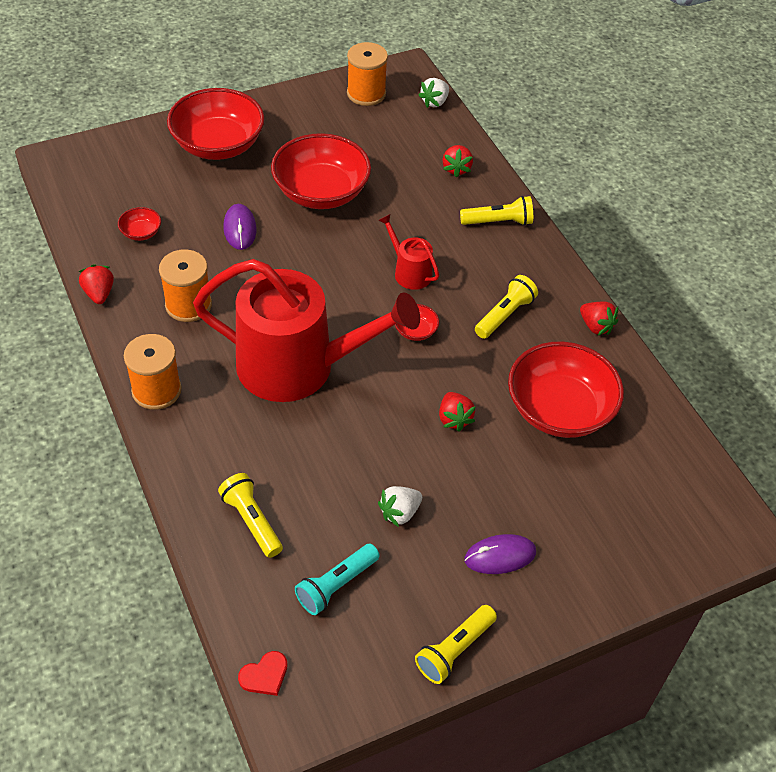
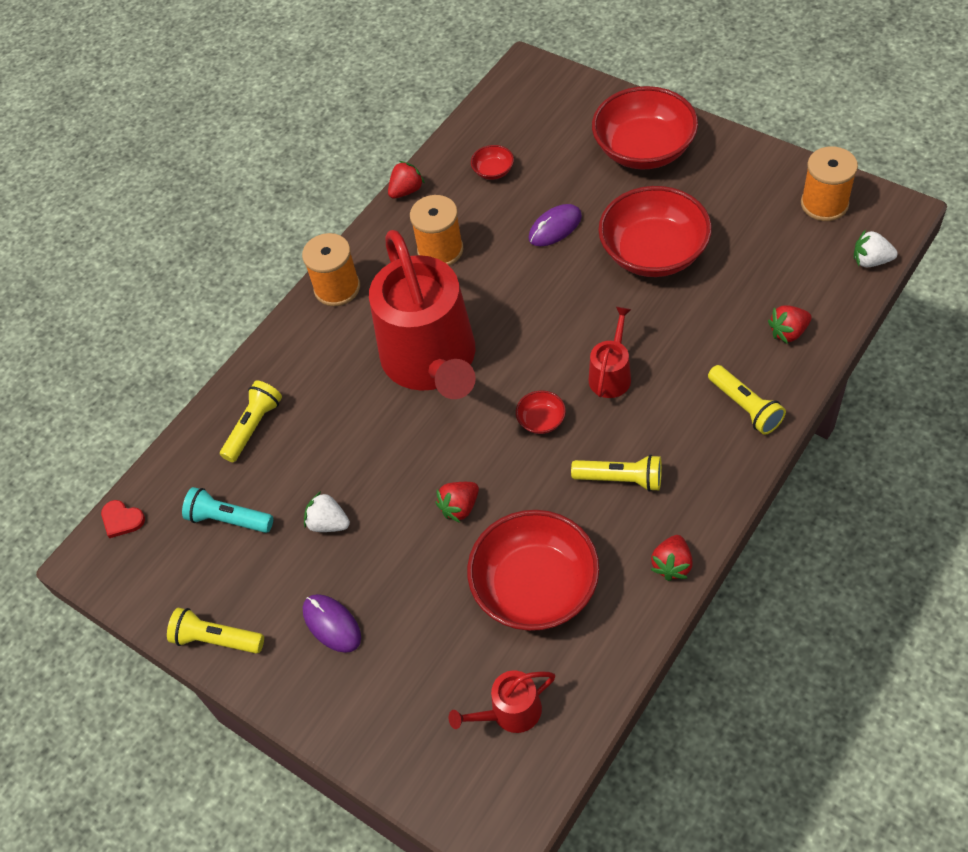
camera: 70 degrees right, 5 degrees up
(653, 477) = (510, 712): none -> red watering can

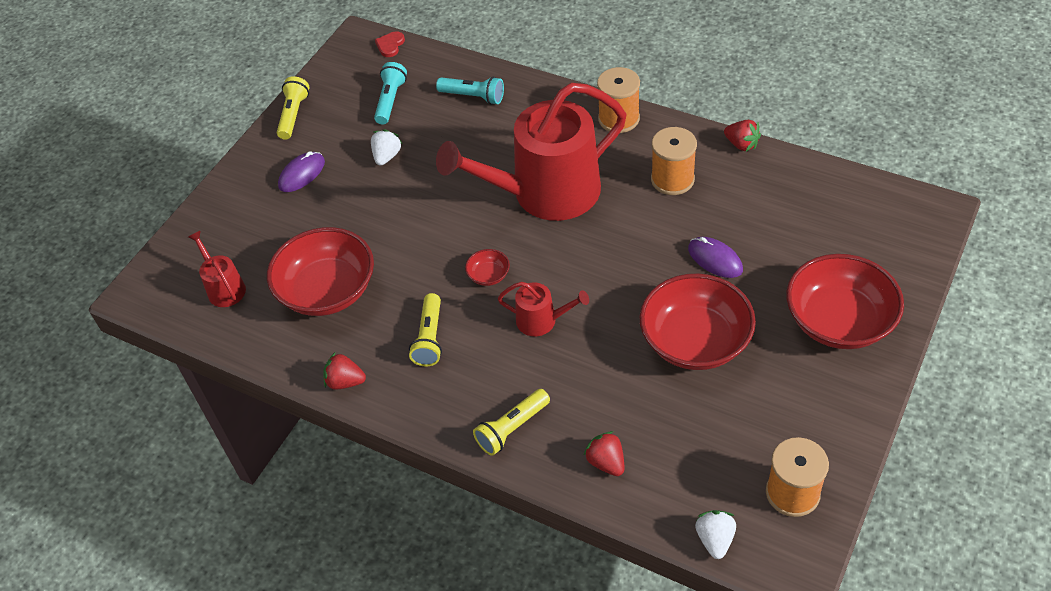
camera: 80 degrees right, 5 degrees down
(253, 427) = (473, 97): yellow flashlight -> turquoise flashlight
(459, 507) = (401, 233): red strawberry -> none
(493, 171) = (780, 203): red bowl -> none

